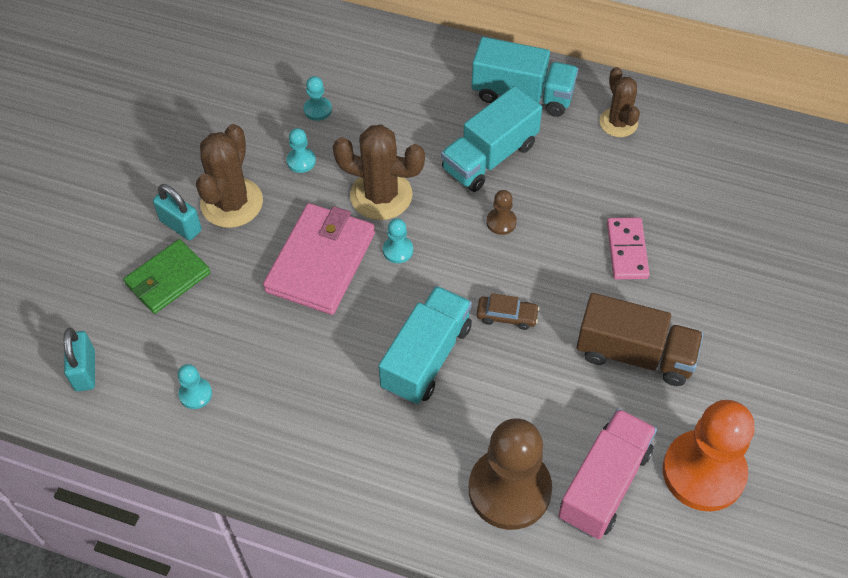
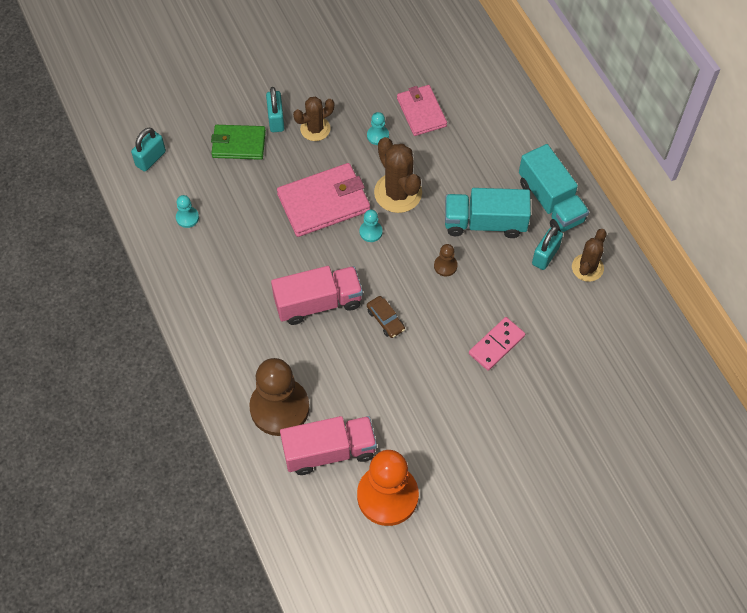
camera: 45 degrees right, 5 degrees up
(232, 203) = (315, 129): brown cactus -> brown cactus, size x0.65
(317, 109) = (421, 112): turquoise pawn -> pink wallet
(426, 357) = (318, 303): turquoise truck -> pink truck
(573, 141) = (545, 256): none -> turquoise padlock
(634, 354) = (428, 403): brown truck -> none

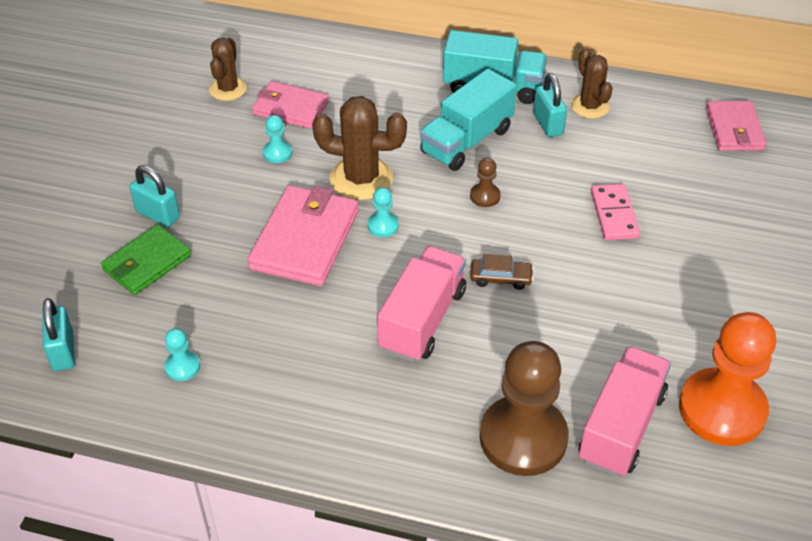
camera: 50 degrees left, 15 degrees down
(315, 129) = (209, 192): brown cactus -> brown cactus (228, 89)
(650, 365) = (734, 129): none -> pink wallet

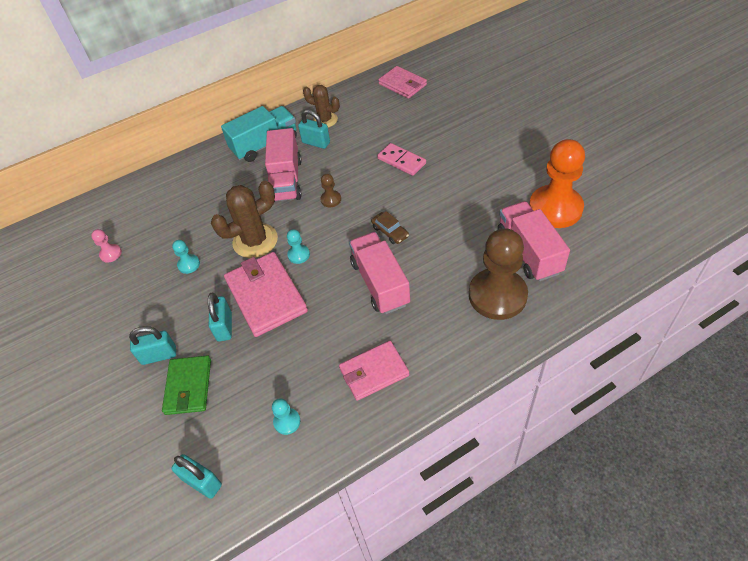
camera: 40 degrees left, 5 degrees up
(228, 89) = (111, 254): brown cactus -> pink pawn
(237, 236) = (224, 327): none -> turquoise padlock
(290, 108) = (165, 236): pink wallet -> pink wallet (374, 372)
(467, 141) = (286, 180): turquoise truck -> pink truck
(500, 278) = (390, 232): brown car -> brown car turned 90 degrees clockwise

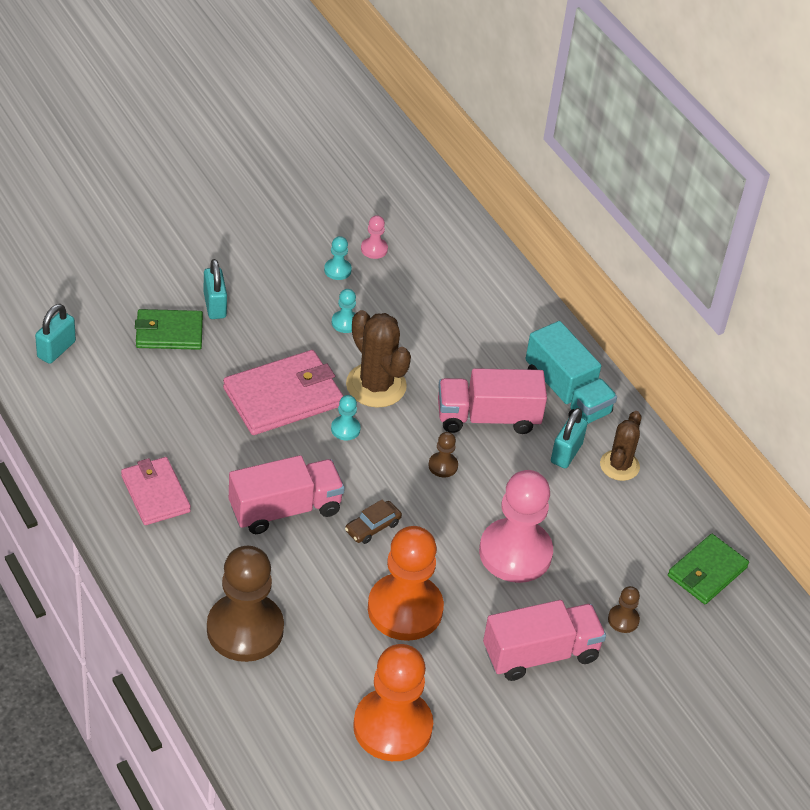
camera: 80 degrees right, 5 degrees down
(224, 327) = (244, 360): turquoise padlock -> none
(287, 422) = (109, 415): turquoise pawn -> turquoise pawn (337, 270)
(401, 161) = (515, 553): pink domino -> pink pawn
(402, 84) = (707, 572): pink wallet -> green wallet
(444, 114) = (623, 620): none -> brown pawn
(458, 209) = (405, 609): none -> orange pawn
(529, 252) = (313, 678): pink truck -> pink truck (540, 654)

